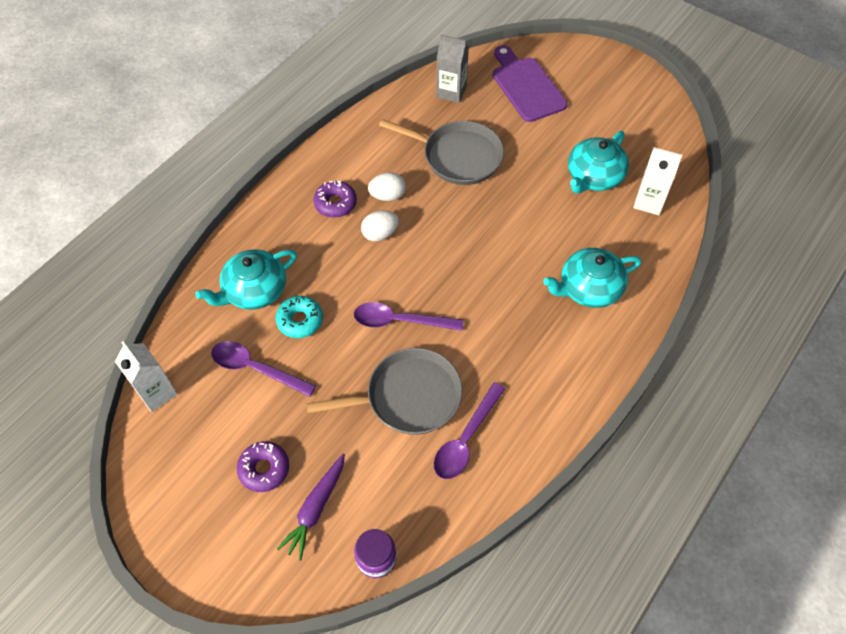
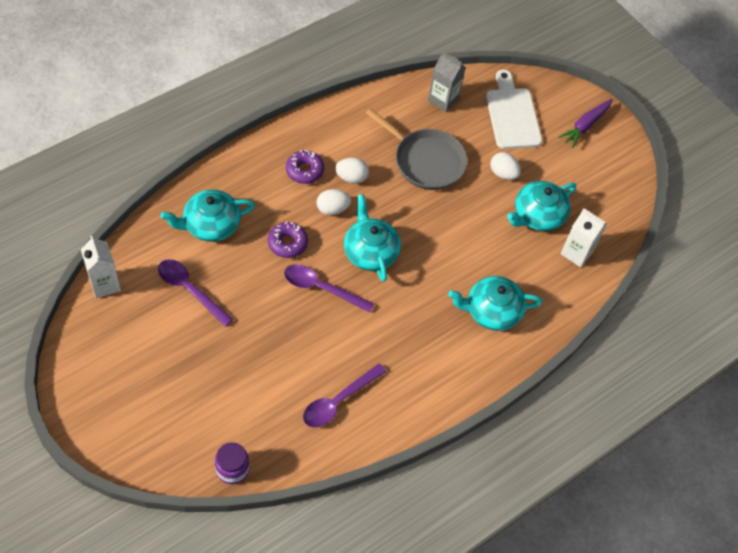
camera: 10 degrees right, 0 degrees up
(264, 469) = (169, 372): purple donut -> purple donut (287, 243)
(300, 320) = (239, 262): turquoise donut -> none
(315, 509) = (199, 416): purple carrot -> purple carrot (585, 126)
(408, 396) = (305, 352): grey pan -> none
(437, 266) = (370, 251): none -> turquoise teapot
(526, 86) = (512, 115): purple cutting board -> white cutting board
(541, 146) = (503, 173): none -> white egg

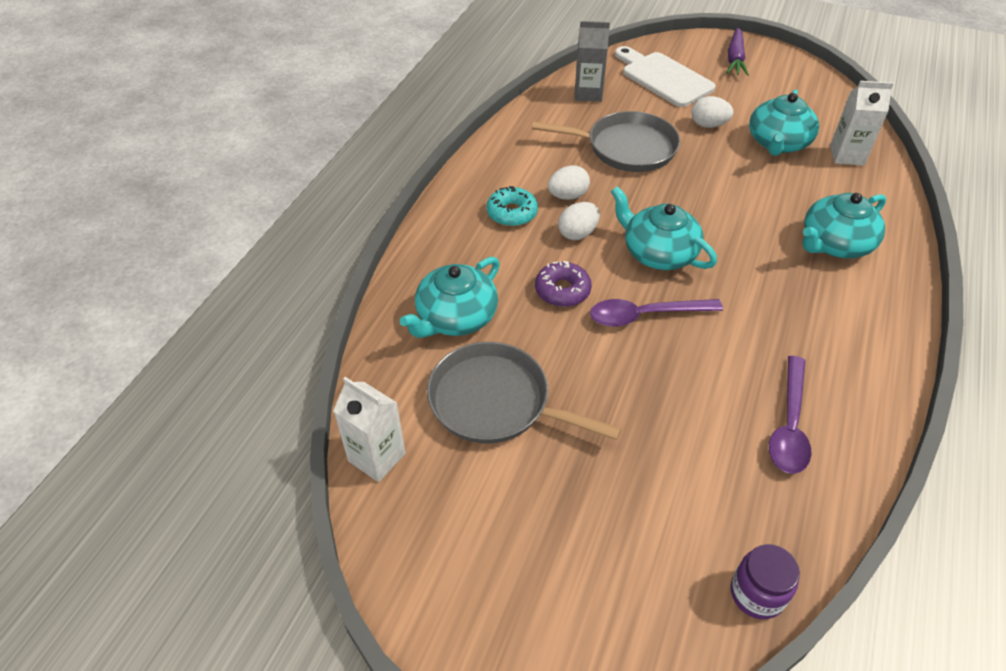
camera: 25 degrees left, 10 degrees down
(190, 290) = (495, 402): purple spoon -> grey pan
(304, 170) = (512, 213): purple donut -> turquoise donut

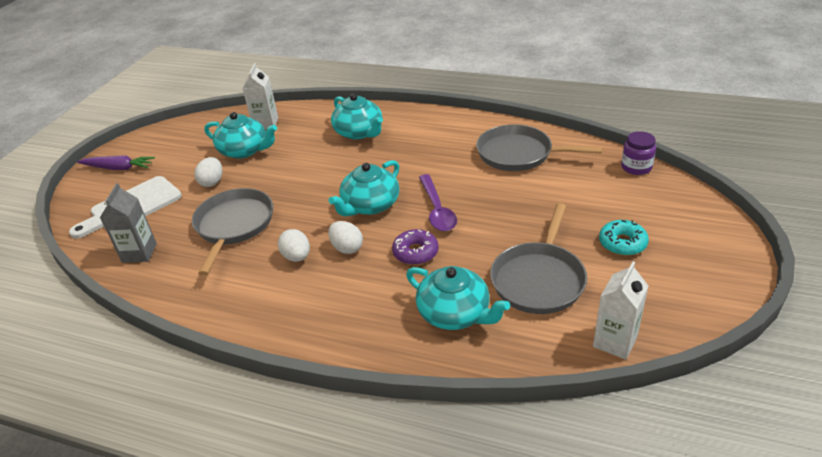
camera: 90 degrees left, 10 degrees down
(512, 213) = (318, 291): turquoise donut -> turquoise donut (622, 243)
(789, 425) = (518, 154): purple spoon -> grey pan

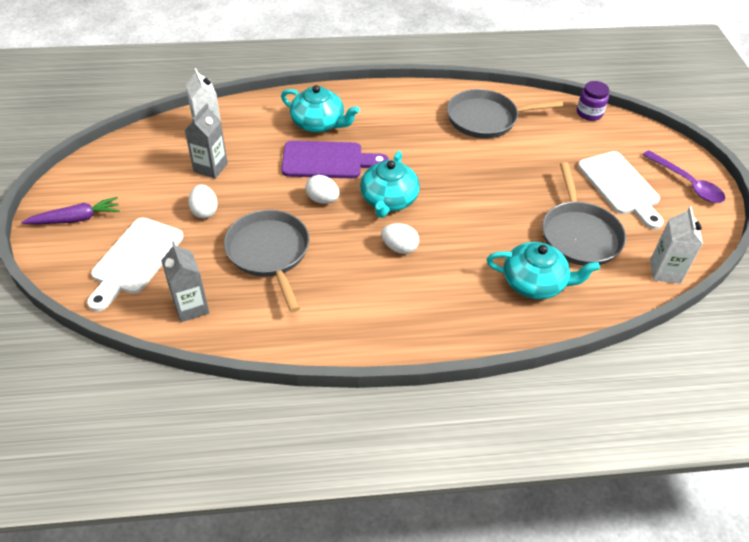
camera: 30 degrees left, 10 degrees up
(244, 150) = (210, 167): turquoise teapot -> grey carton
(297, 257) = (359, 268): white egg -> white egg (322, 199)
(342, 162) = (327, 160): none -> purple cutting board
(415, 252) = (463, 236): purple donut -> none
(437, 210) = (453, 190): purple spoon -> purple spoon (687, 183)
(622, 243) = (621, 186): turquoise donut -> white cutting board

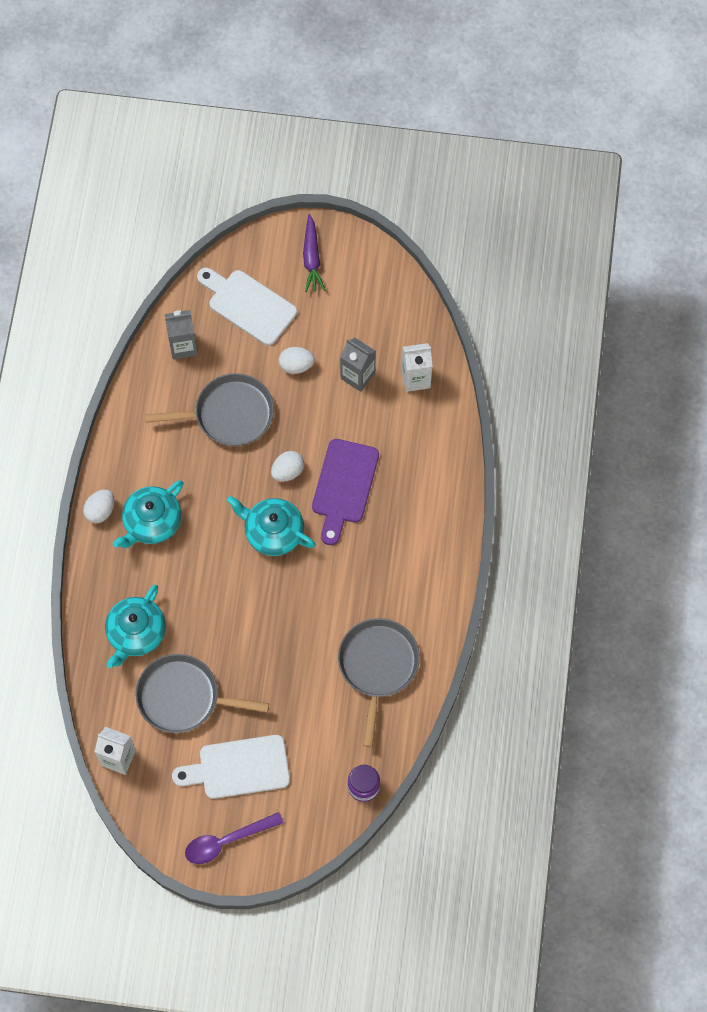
camera: 105 degrees right, 20 degrees up
(319, 123) = (406, 488): turquoise teapot -> turquoise teapot (152, 522)
(399, 248) = (207, 527): white egg -> white egg (100, 511)

